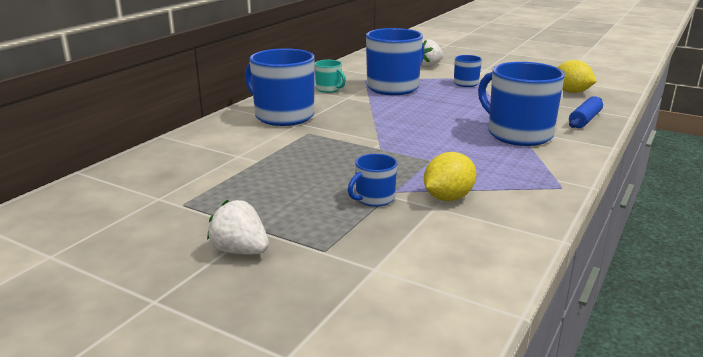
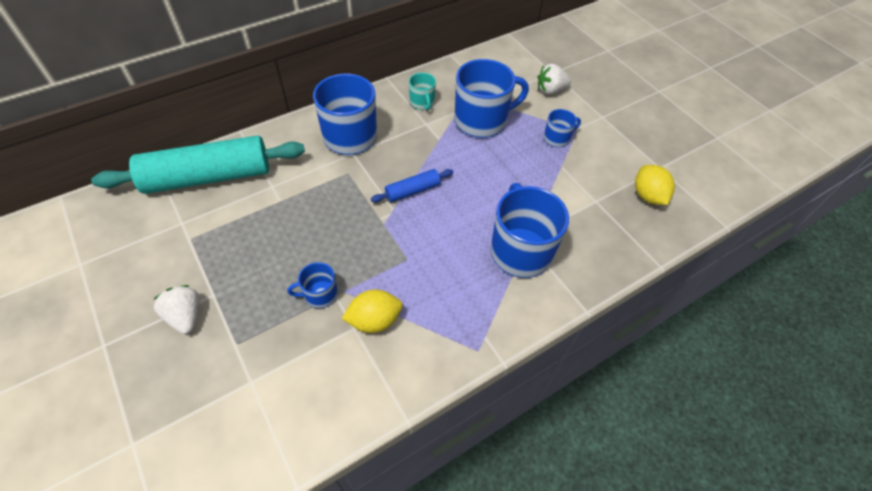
camera: 25 degrees right, 30 degrees up
(157, 166) = (208, 177): none -> turquoise rolling pin
(584, 120) = (608, 253): blue rolling pin -> blue rolling pin (412, 190)

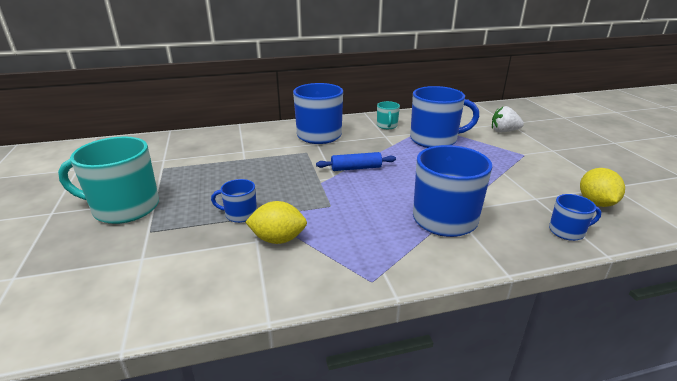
camera: 20 degrees right, 25 degrees down
(186, 316) = (124, 208): white strawberry -> turquoise mug
(208, 177) = (200, 141): turquoise rolling pin -> none
(557, 138) = (503, 157): blue mug -> blue mug (567, 231)

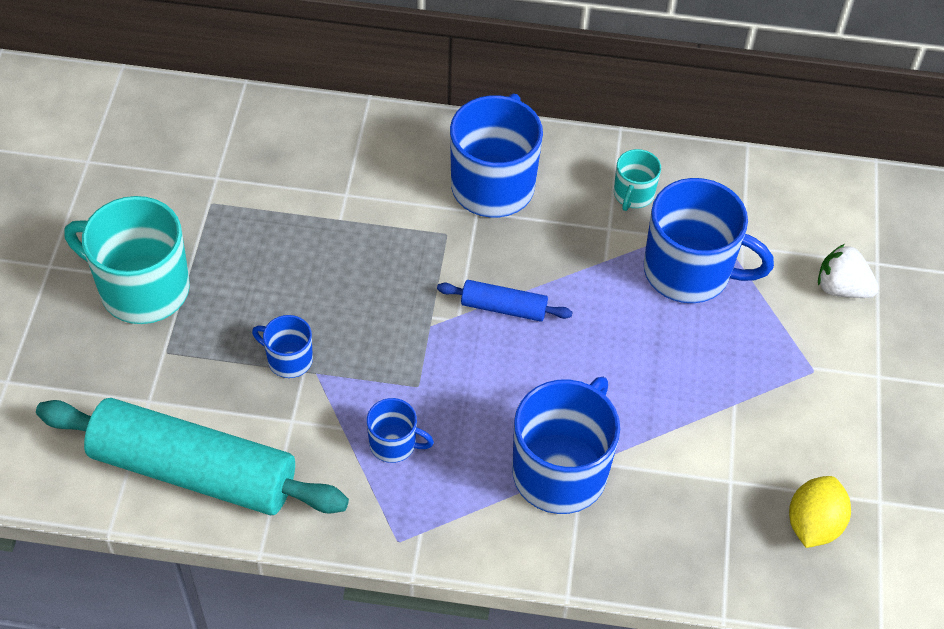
camera: 20 degrees right, 25 degrees up
(191, 287) = (194, 471): none -> turquoise rolling pin
(278, 239) = (319, 428): yellow lemon -> none
(567, 231) = (712, 560): blue mug -> blue mug (394, 444)

